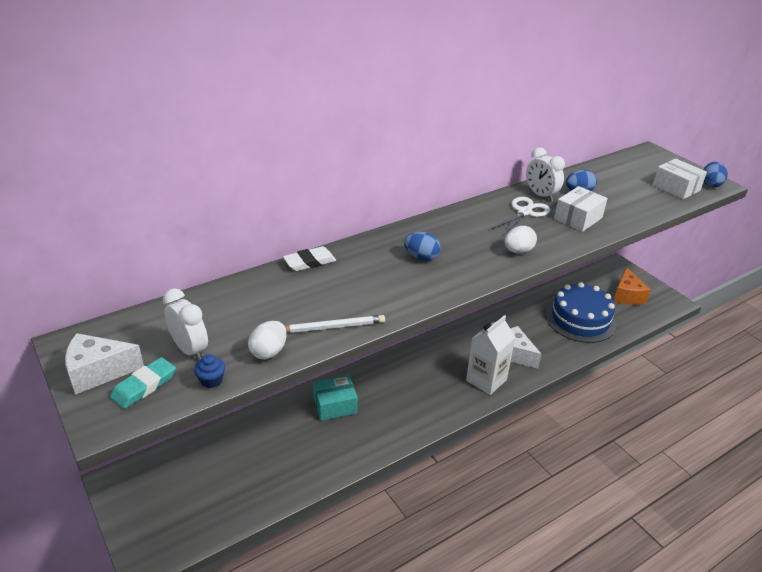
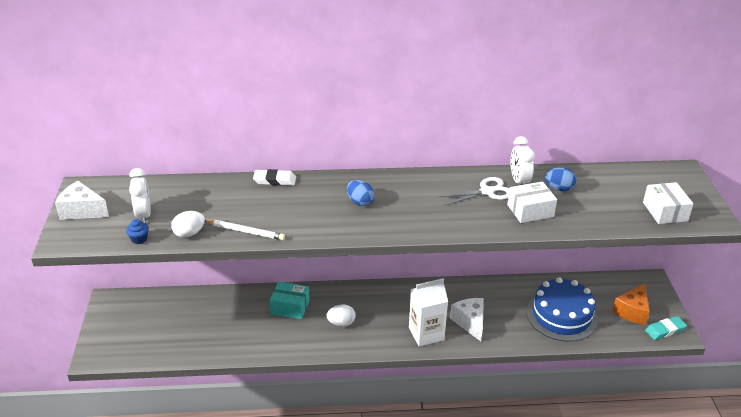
camera: 30 degrees right, 0 degrees up
(144, 386) = (99, 228): turquoise eraser -> turquoise eraser (665, 330)
(518, 251) = (444, 221): white egg -> white egg (341, 323)
(710, 184) = (708, 218): blue egg -> none

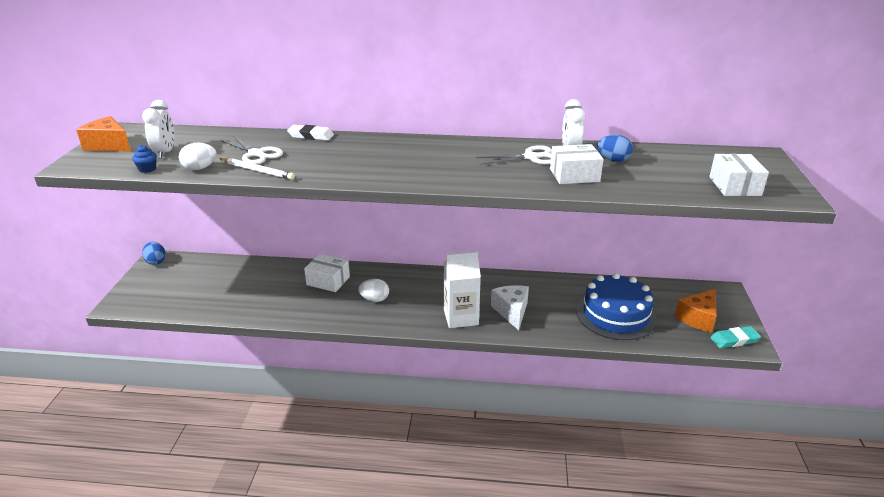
camera: 10 degrees right, 5 degrees down
(82, 210) = (109, 145): white cheese -> orange cheese
(233, 209) = (256, 154): none -> white scissors
(290, 307) = (328, 281): turquoise box -> white box
(360, 202) = (389, 157): blue egg -> blue egg (156, 262)

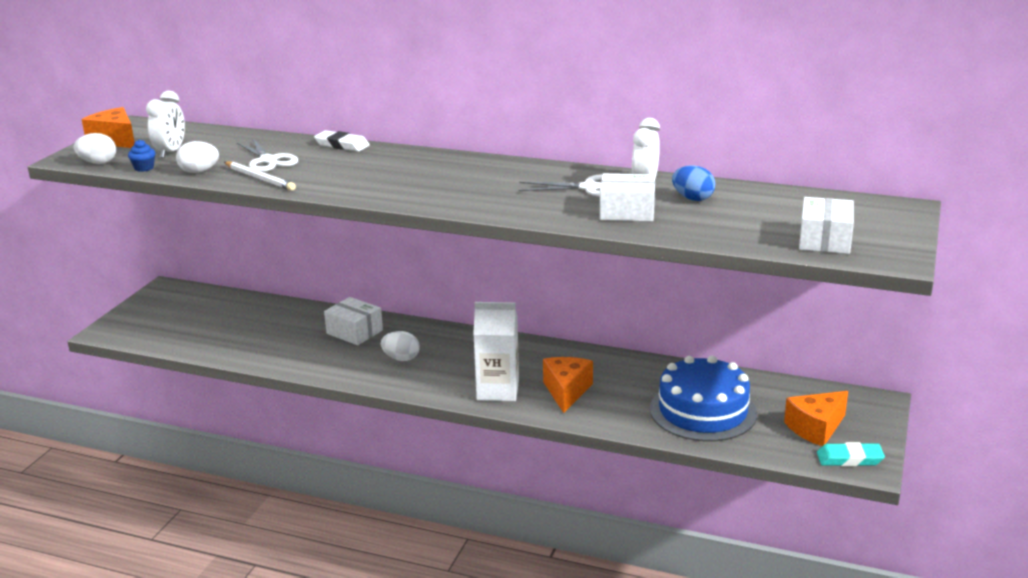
camera: 15 degrees right, 5 degrees down
(101, 167) = (98, 163): none -> white egg
(156, 262) = (163, 290): blue egg -> none
(511, 311) = (566, 391): white cheese -> orange cheese

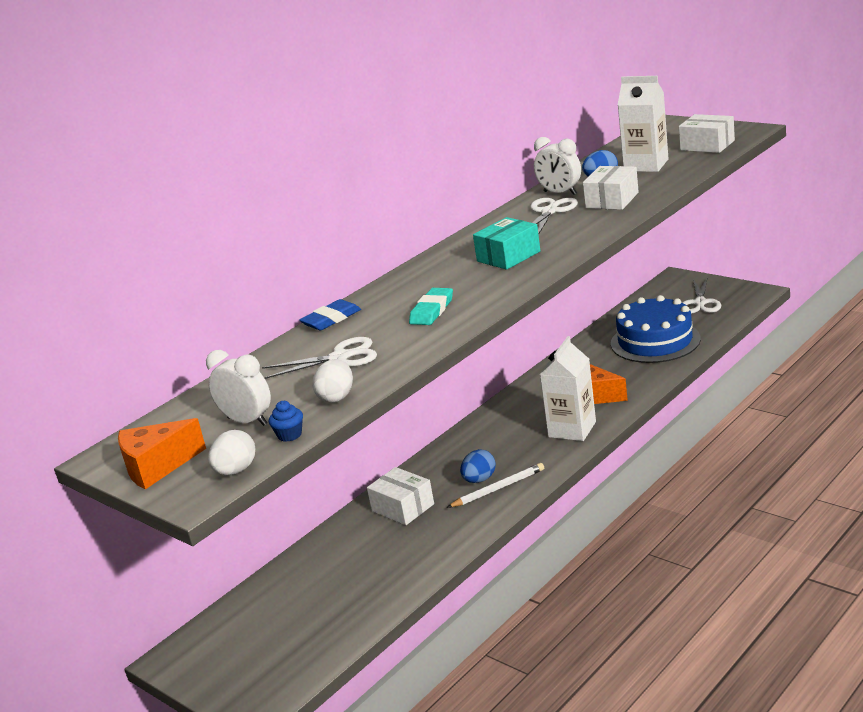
camera: 65 degrees left, 0 degrees up
(259, 178) = (393, 359): white pencil -> white pencil (498, 488)
(342, 145) = (331, 319): white eraser -> blue eraser
(354, 332) = (403, 507): white box -> white box turned 75 degrees clockwise
(401, 358) = (479, 480): white egg -> blue egg
(472, 187) = (508, 256): none -> turquoise box
(742, 215) = (646, 165): none -> white carton
(816, 428) = (700, 303): orange cheese -> white scissors
(849, 459) = (744, 297): turquoise eraser -> turquoise eraser (432, 311)

